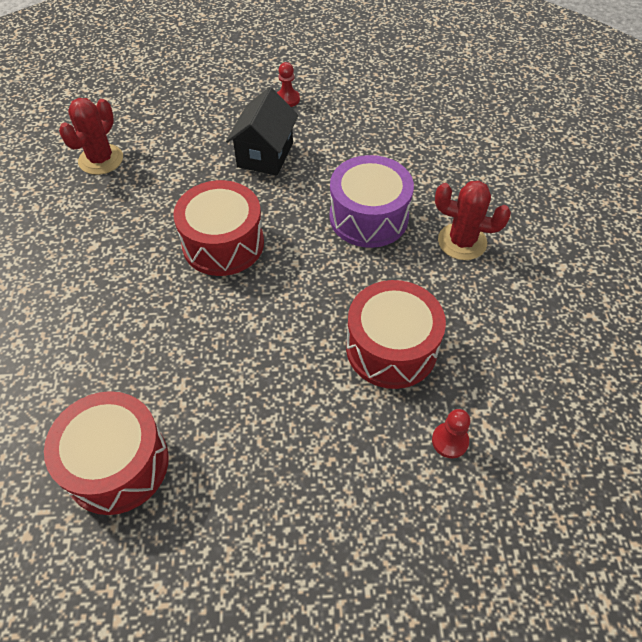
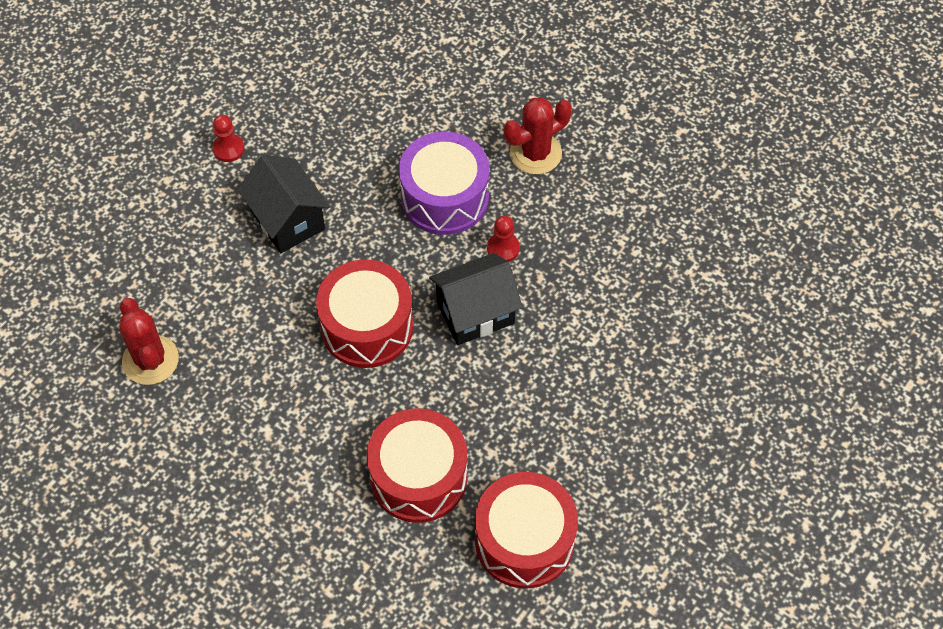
camera: 50 degrees left, 5 degrees up
(293, 295) = (475, 313): none -> black house
(391, 348) = (589, 283): red drum -> red drum (418, 476)
(450, 441) = (697, 307): red pawn -> red pawn (503, 248)

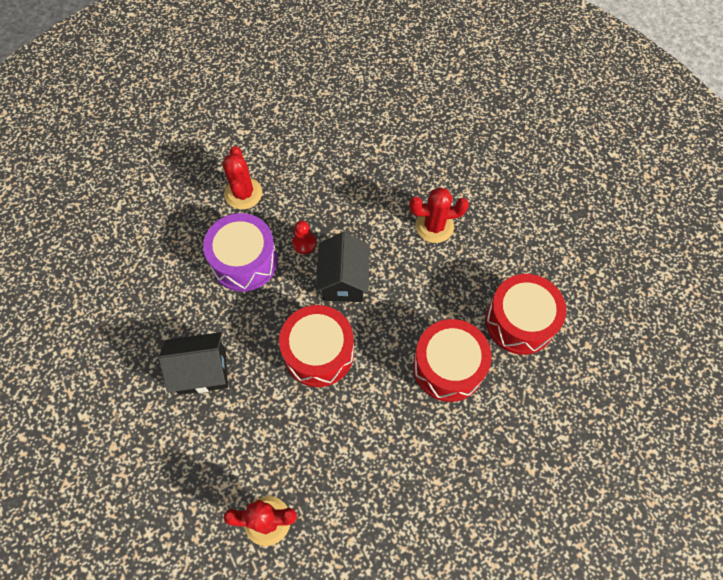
camera: 65 degrees left, 5 degrees up
(228, 149) = (114, 389): red pawn -> none
(610, 385) = (434, 226): none -> red cactus

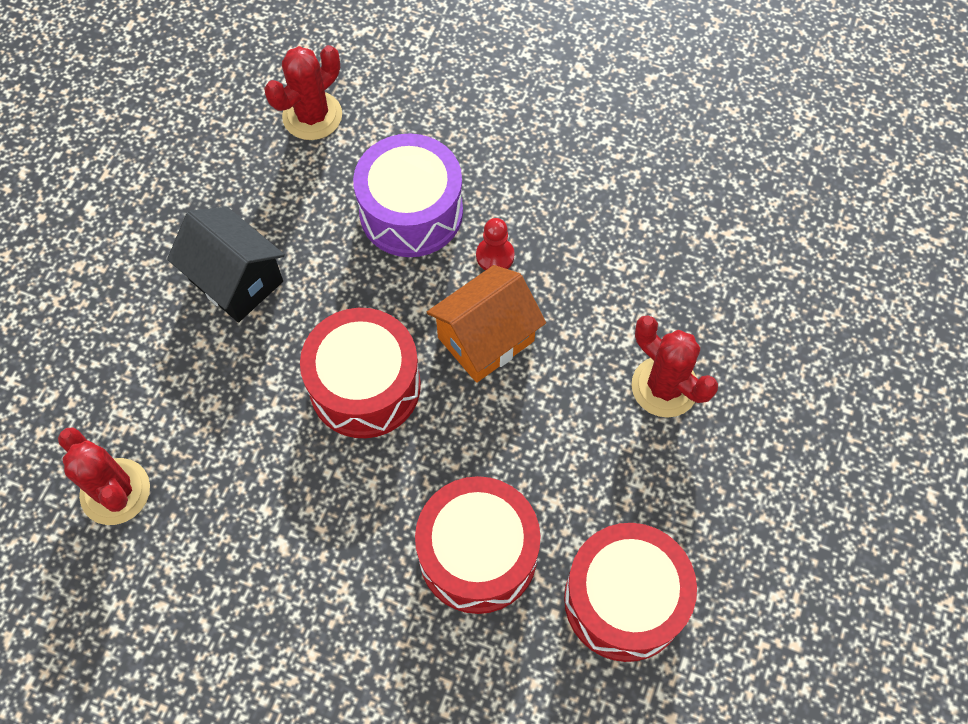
camera: 50 degrees right, 0 degrees up
(243, 193) = (498, 138): red cactus -> red cactus (312, 116)
(344, 280) = (486, 339): black house -> orange house

